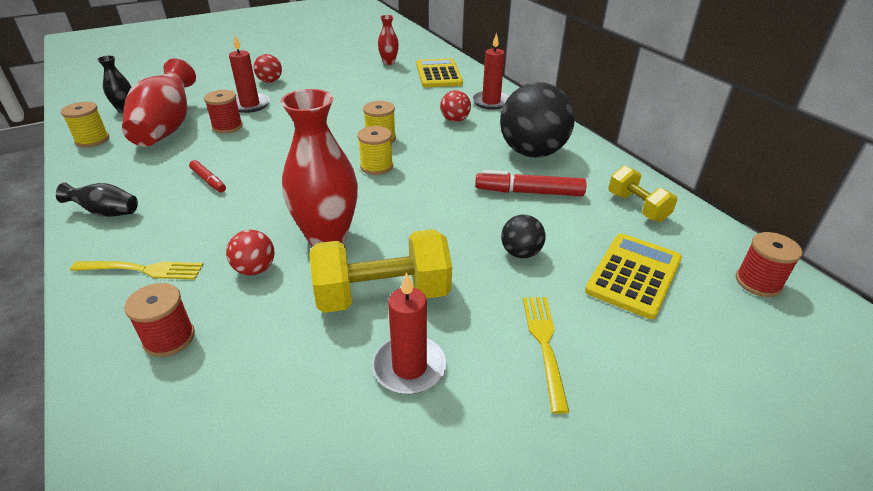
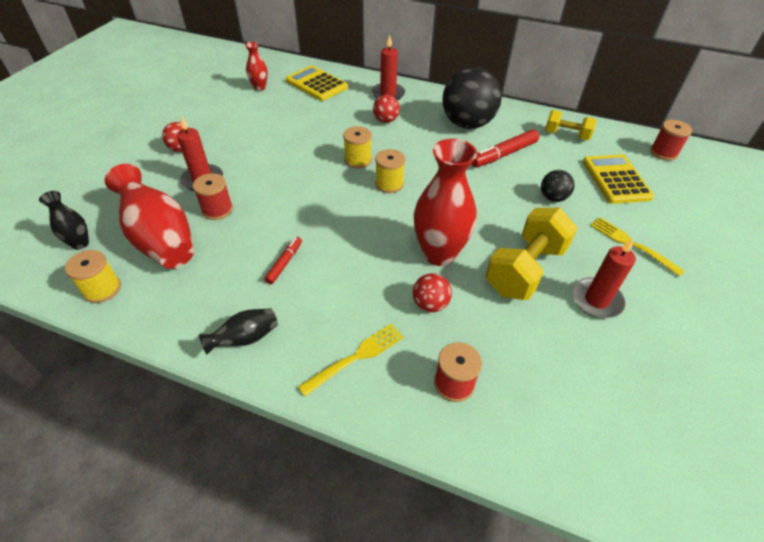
camera: 40 degrees left, 10 degrees up
(208, 181) = (284, 263): red marker -> red marker turned 75 degrees counterclockwise

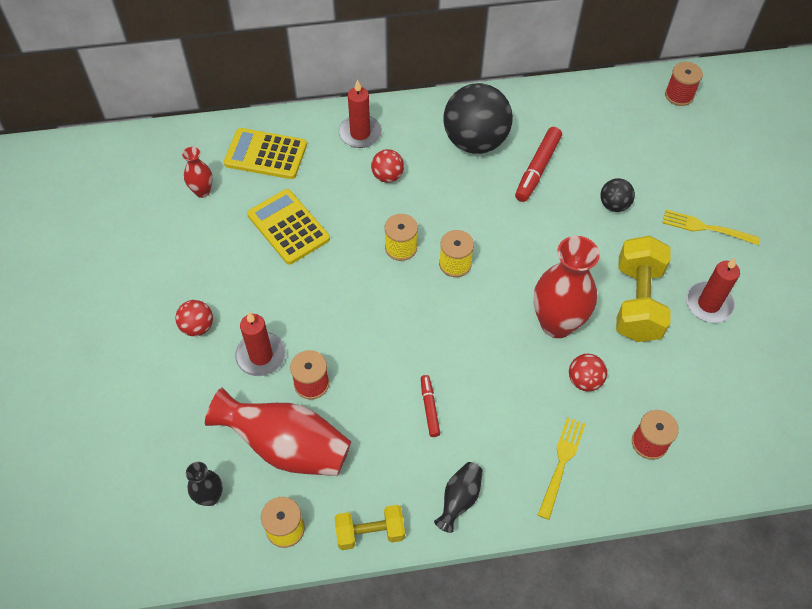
camera: 30 degrees left, 10 degrees up
(566, 135) = (580, 112): yellow dumbbell -> yellow dumbbell (370, 532)
(616, 179) = (655, 153): yellow calculator -> yellow calculator (288, 227)

